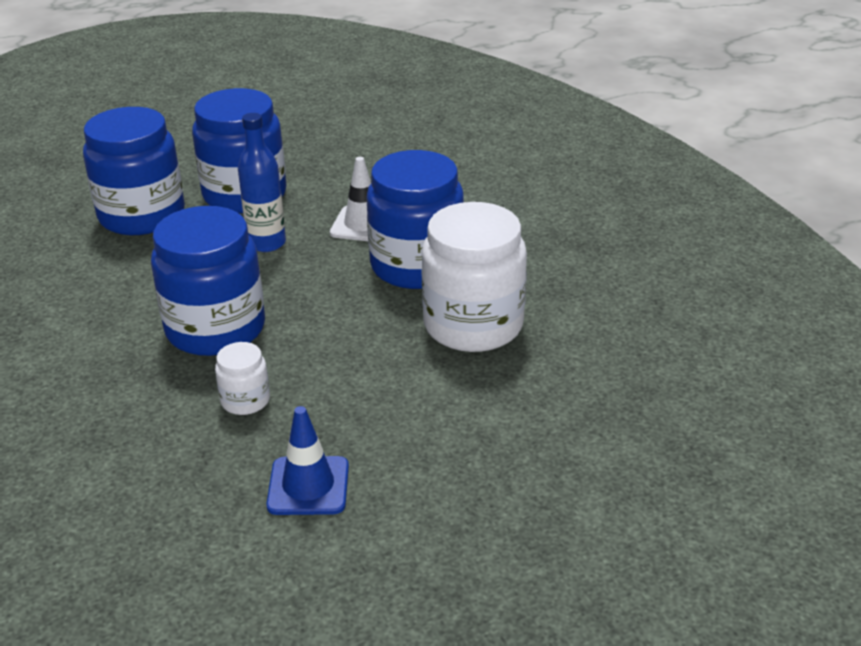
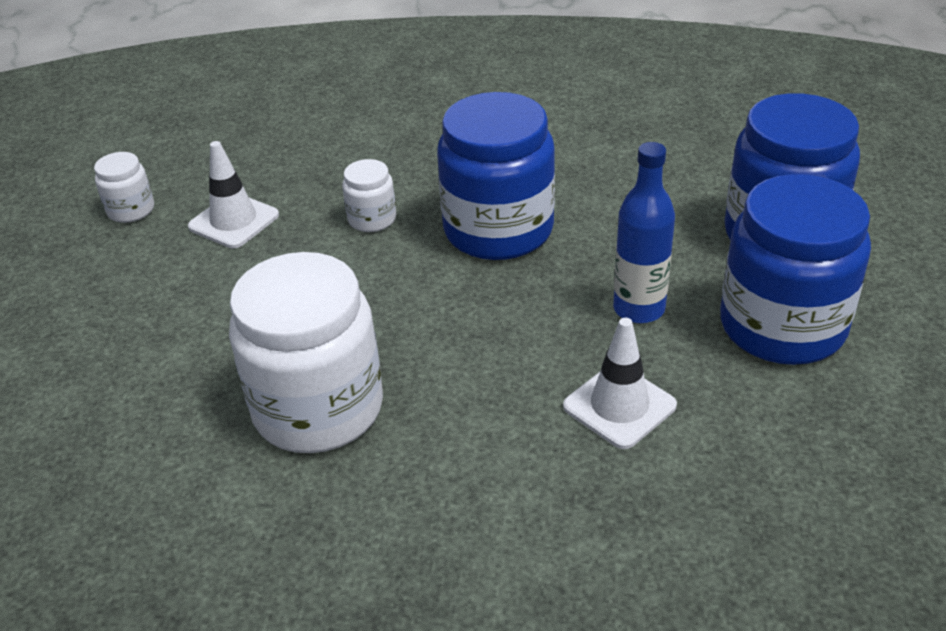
camera: 125 degrees right, 5 degrees up
(308, 486) = (234, 221): blue traffic cone -> white traffic cone
(345, 577) = (131, 210): none -> white jar
(416, 266) = (478, 414): blue jar -> none

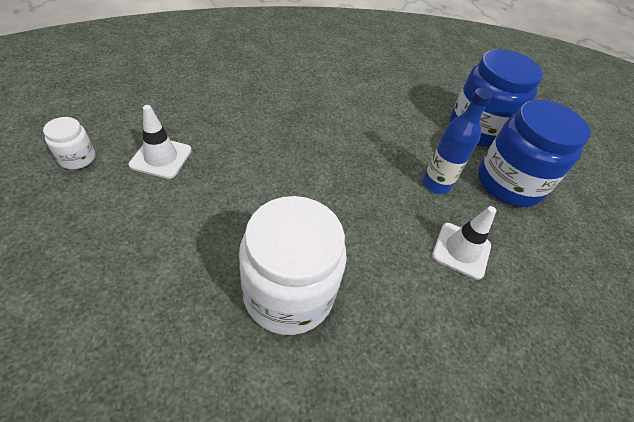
camera: 30 degrees left, 10 degrees up
(372, 219) = (255, 145): white jar -> none
(498, 230) = (334, 143): blue jar -> none

